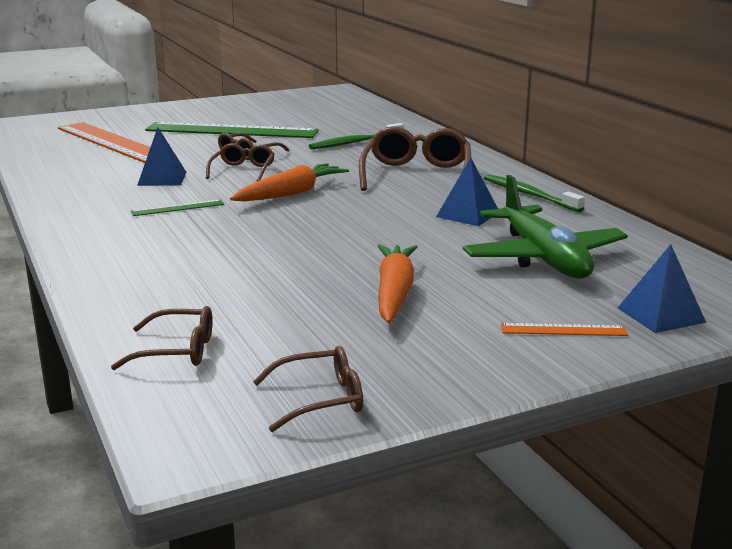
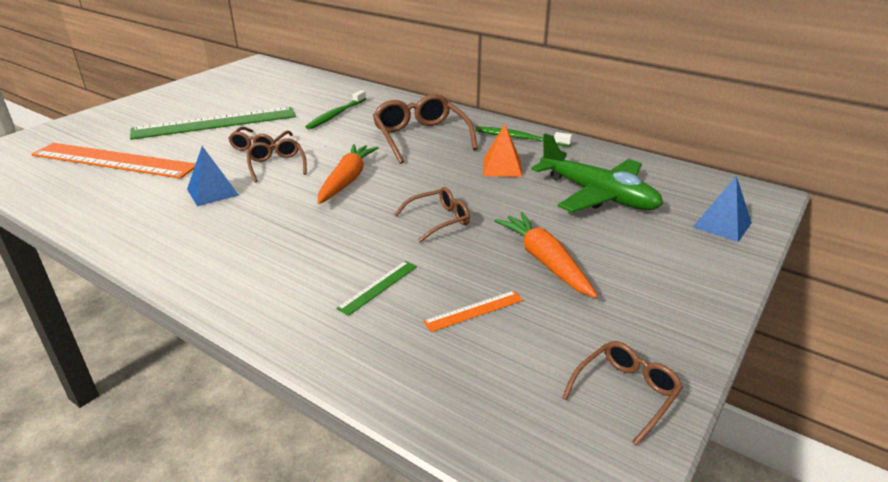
camera: 30 degrees left, 10 degrees up
(177, 208) = (266, 222): green ruler -> green ruler (378, 287)
(177, 351) = (459, 387): brown glasses -> brown glasses (439, 220)
(468, 214) = (502, 167): blue pyramid -> orange pyramid
(563, 330) = (688, 258): orange ruler -> orange ruler (474, 311)

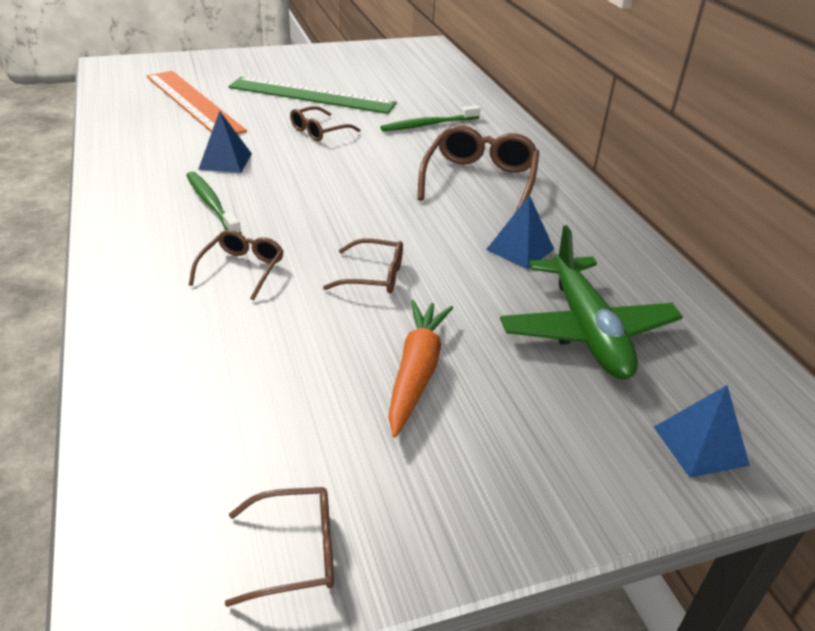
camera: 35 degrees right, 5 degrees up
(277, 165) = (307, 157): brown glasses -> brown glasses (242, 269)
(347, 180) = (347, 197): orange carrot -> none
(378, 287) = (232, 313): green ruler -> none
(474, 311) = (278, 382): orange ruler -> none
(502, 167) = (520, 249): orange pyramid -> blue pyramid
(519, 138) = (589, 224): green toothbrush -> green toothbrush (211, 204)

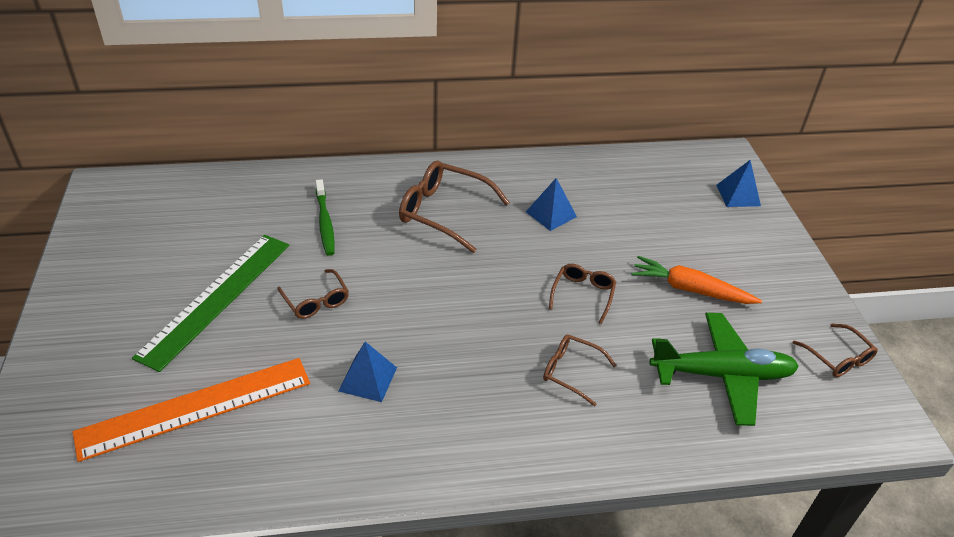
camera: 80 degrees left, 5 degrees up
(211, 204) = (457, 391): green toothbrush -> none
(296, 552) = (838, 358): brown glasses -> brown glasses turned 150 degrees clockwise
(587, 330) = (645, 208): green plane -> green plane (722, 375)

